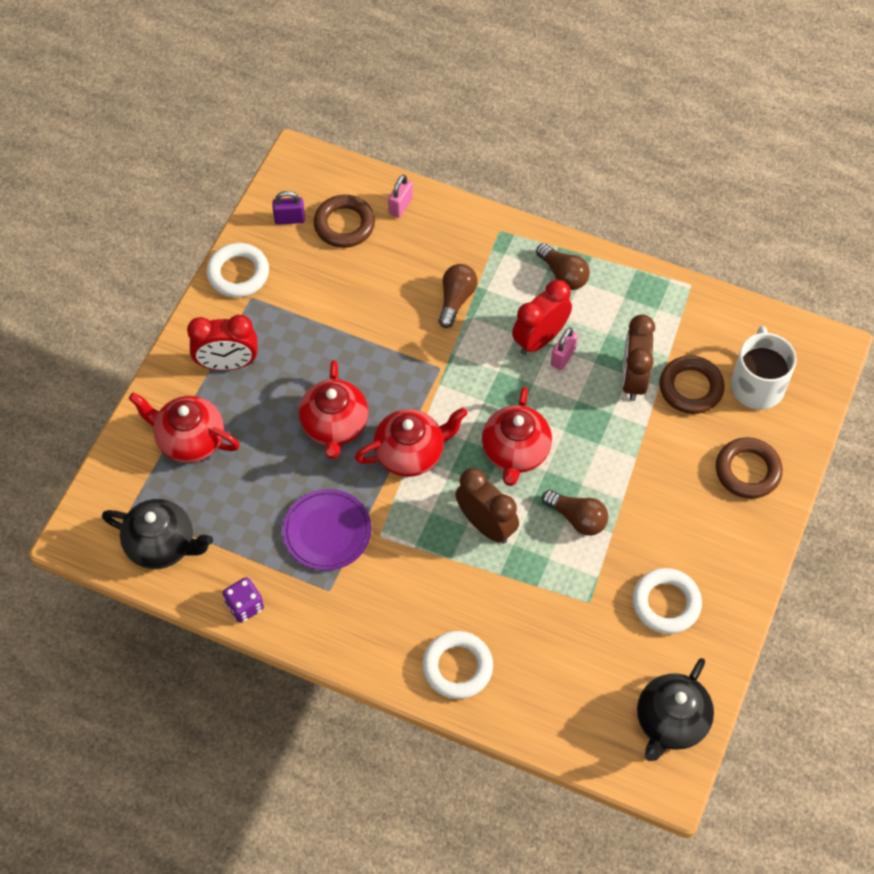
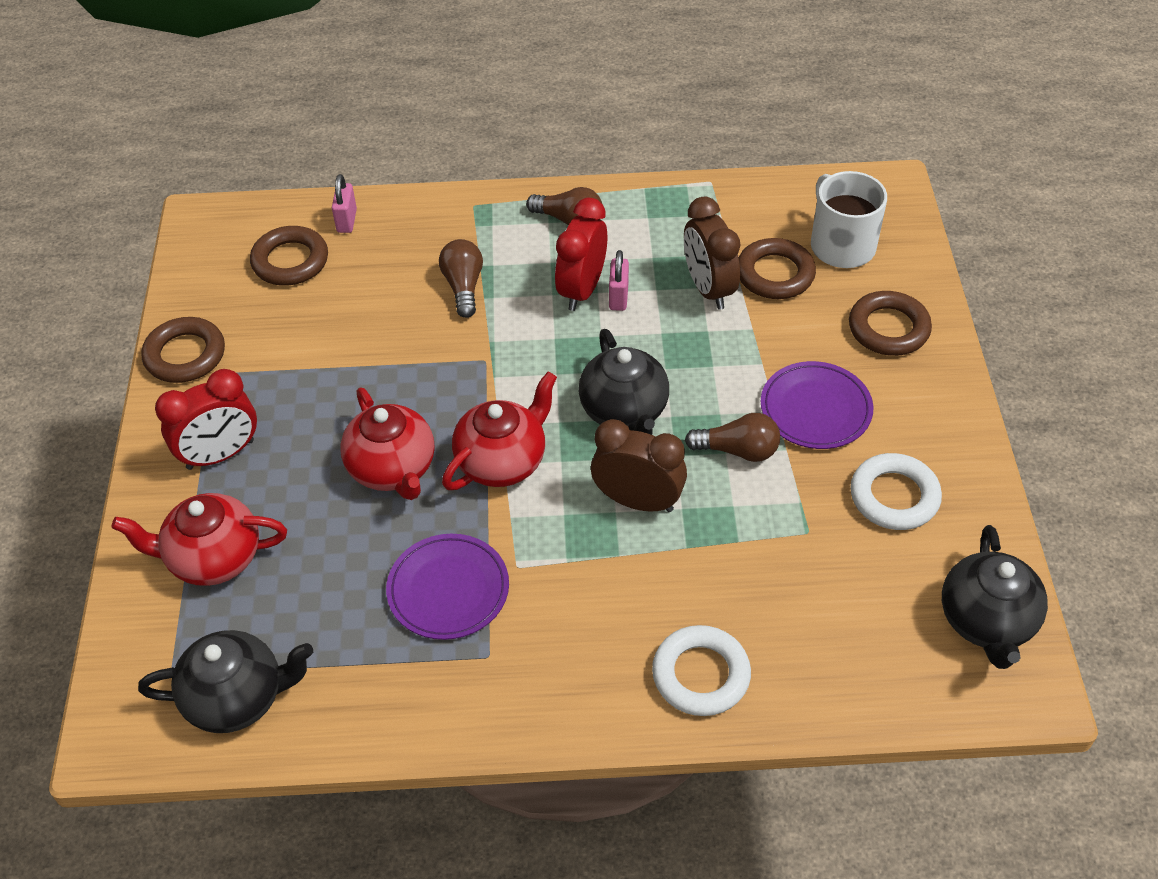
camera: 25 degrees left, 10 degrees down
(238, 273) = (185, 355): white ring -> brown ring
(245, 606) = (388, 724): purple dice -> none
(289, 219) = (221, 278): purple padlock -> none
(515, 452) = (624, 411): red teapot -> black teapot
(652, 511) = (815, 409): none -> purple plate

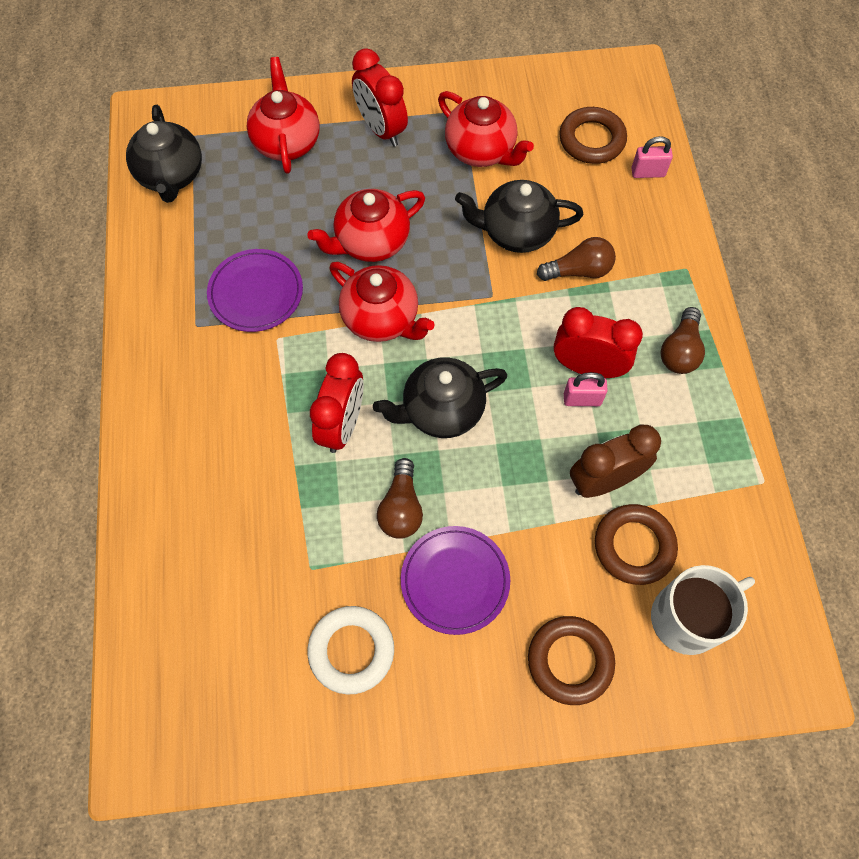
camera: 85 degrees right, 15 degrees up
(185, 355) = (479, 89): brown ring -> none
(281, 358) = (481, 151): none -> red teapot
(637, 501) = (342, 425): brown clock -> red clock
(701, 675) = (171, 478): white ring -> none
(986, 621) = (211, 726): black teapot -> black teapot (516, 232)

